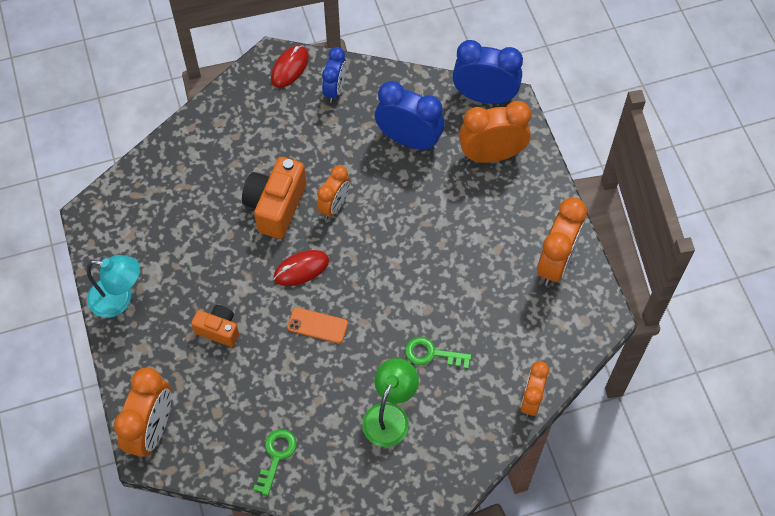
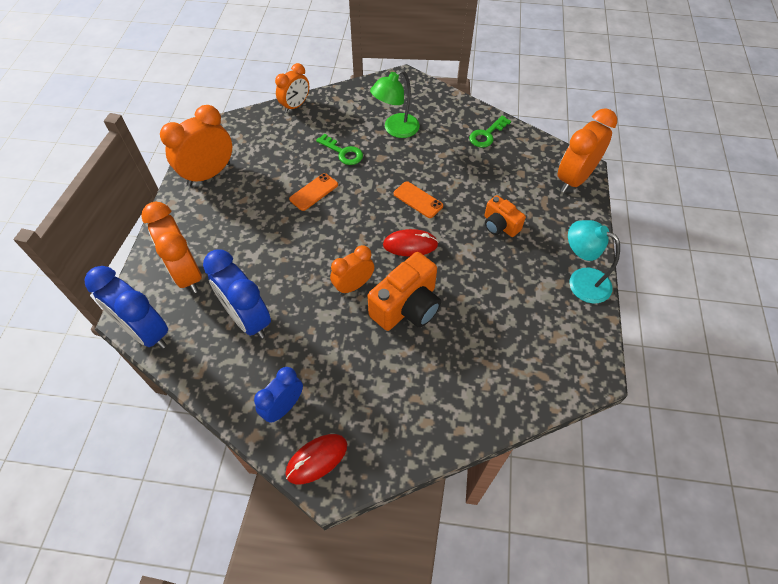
camera: 155 degrees left, 5 degrees down
(432, 288) = (314, 192): none -> orange phone
(491, 155) = (187, 273): orange clock -> orange clock turned 45 degrees clockwise

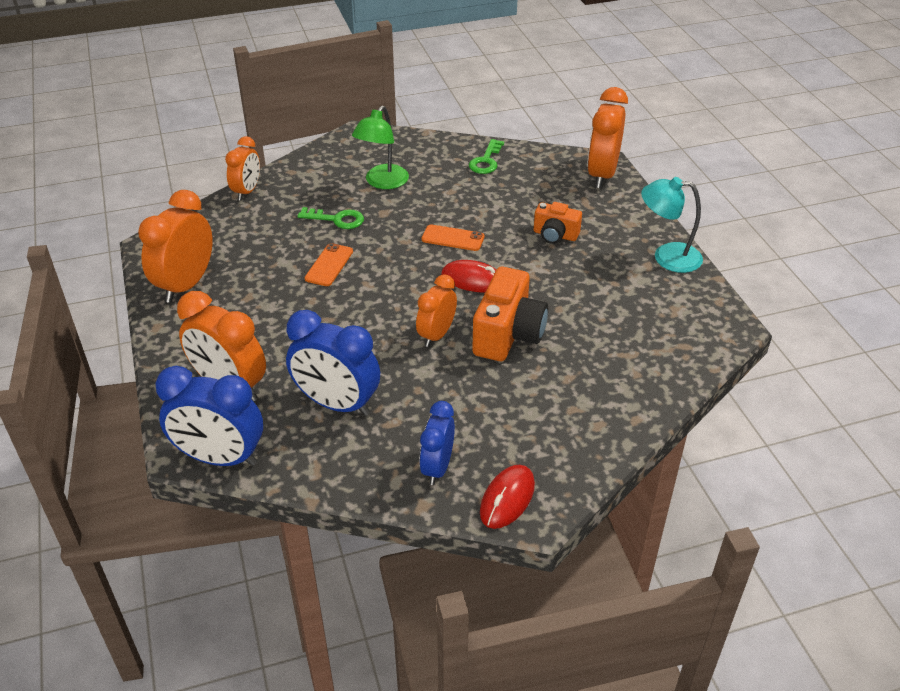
camera: 25 degrees left, 15 degrees down
(410, 245) = (473, 280): red mouse -> red mouse turned 45 degrees clockwise

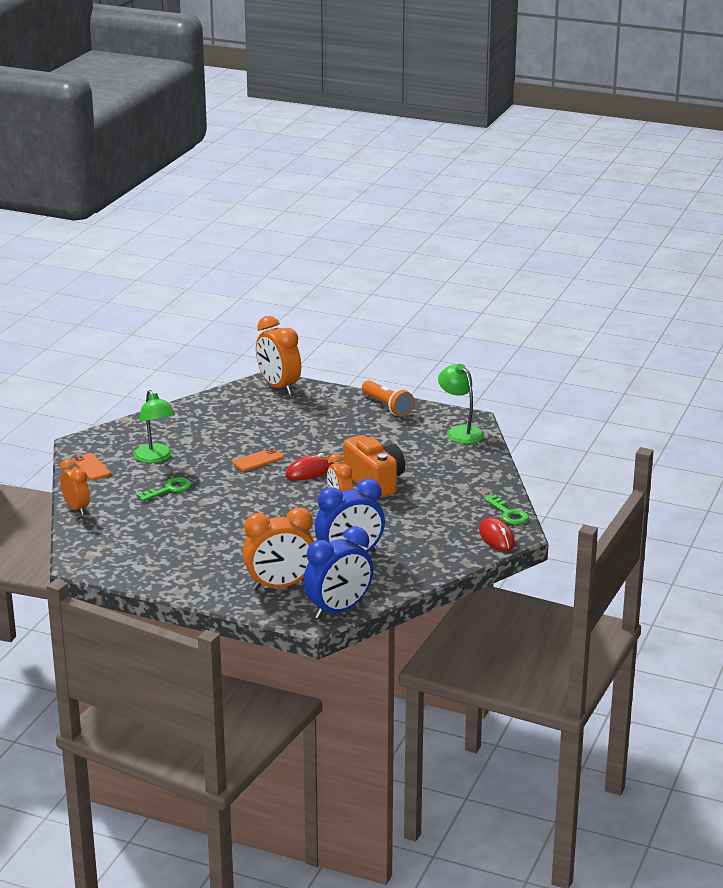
camera: 50 degrees left, 15 degrees down
(186, 285) = (149, 567): orange clock -> none
(329, 265) = (214, 510): orange phone -> orange phone (91, 467)
(437, 467) = (446, 547): blue clock -> none
(486, 161) = (196, 415): green key -> green key (508, 514)
(555, 235) = (311, 428): orange camera -> none
(667, 257) = (387, 406): turquoise lamp -> orange flashlight
(693, 334) = (460, 431): none -> green lamp

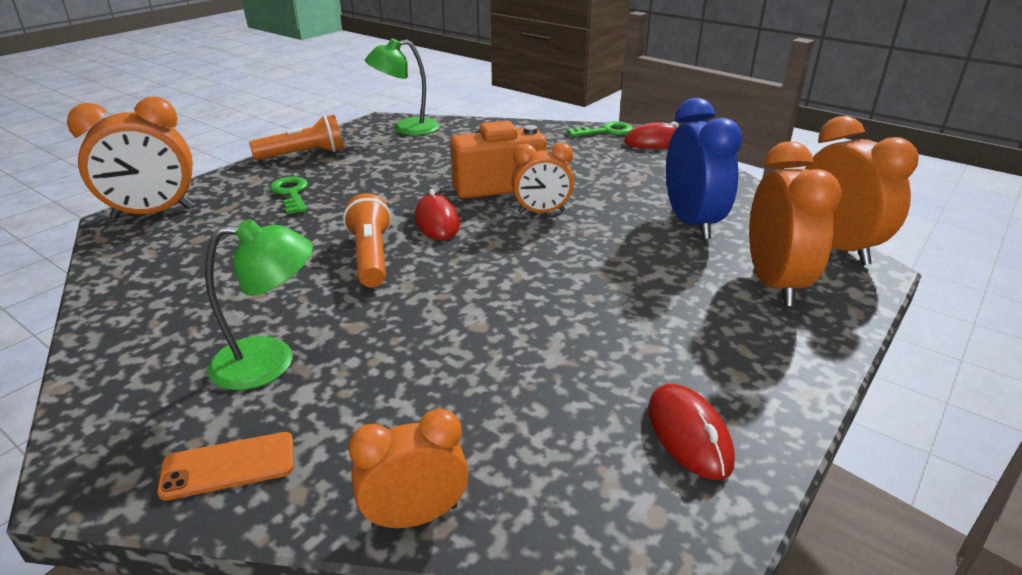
camera: 75 degrees left, 5 degrees up
(137, 561) = (688, 434): none -> red mouse
(169, 489) = (409, 358): green key -> green key (291, 193)
(258, 460) = (370, 256): orange phone -> orange flashlight
(338, 610) = (836, 247): blue clock -> orange clock

